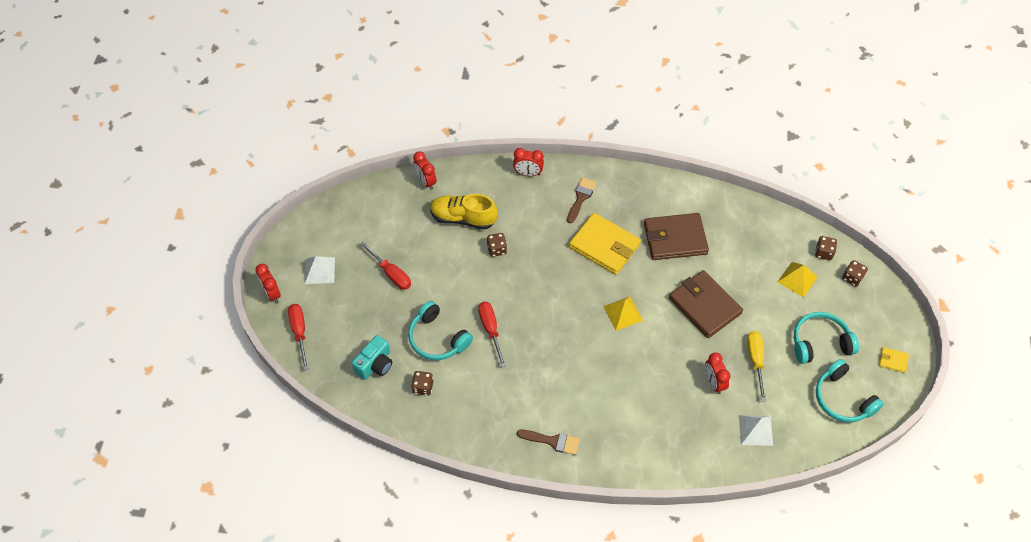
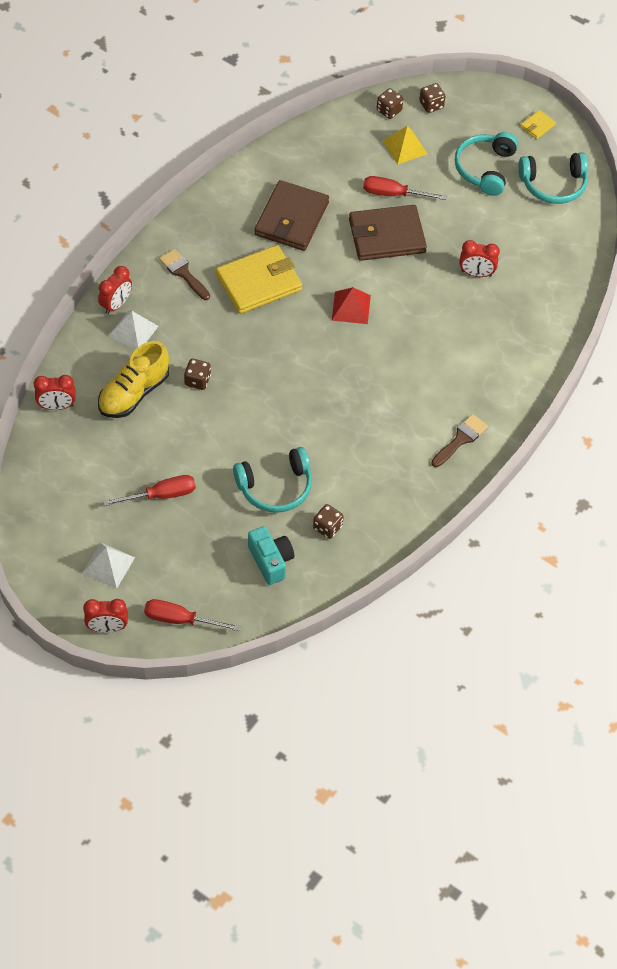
camera: 65 degrees left, 0 degrees up
(490, 330) = (296, 433): red screwdriver -> red screwdriver (393, 194)
(623, 313) = (351, 307): yellow pyramid -> red pyramid
(755, 361) = (473, 228): yellow screwdriver -> none
(755, 430) = (546, 268): white pyramid -> white pyramid (133, 331)

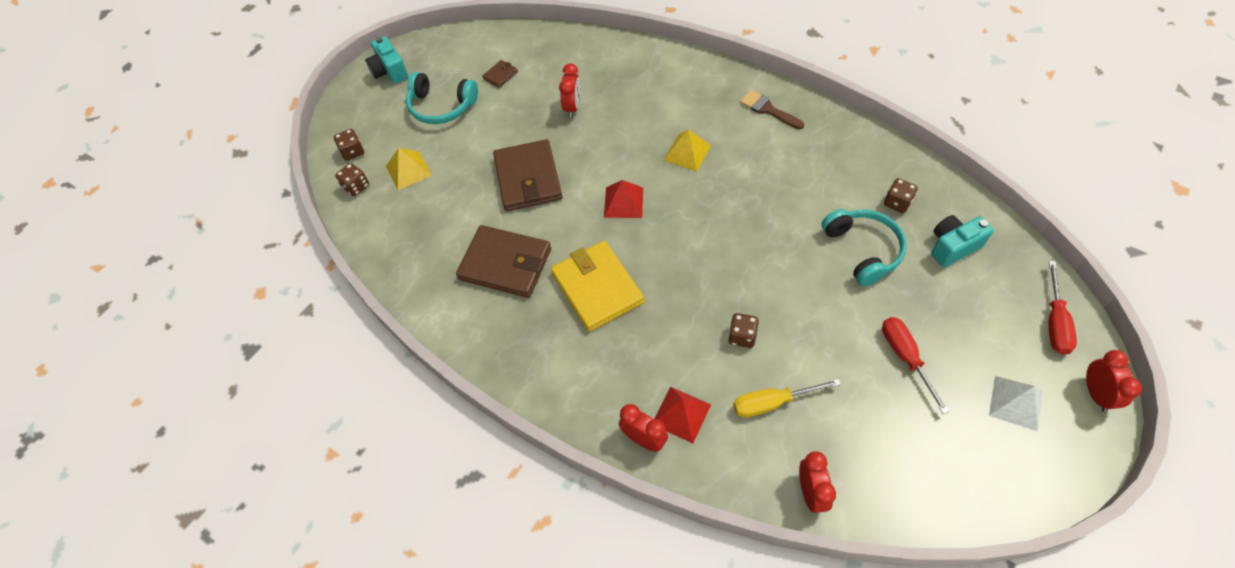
camera: 85 degrees left, 0 degrees up
(133, 331) = (681, 414): white pyramid -> red pyramid
(134, 393) = (772, 403): yellow shoe -> yellow screwdriver
(183, 273) = (588, 367): brown brush -> none
(393, 194) = (472, 176): red screwdriver -> none
(407, 363) = (687, 153): none -> yellow pyramid
(526, 215) = (500, 75): none -> brown wallet
(537, 126) = (390, 71): yellow wallet -> turquoise camera
(553, 185) = (463, 58): turquoise headphones -> none

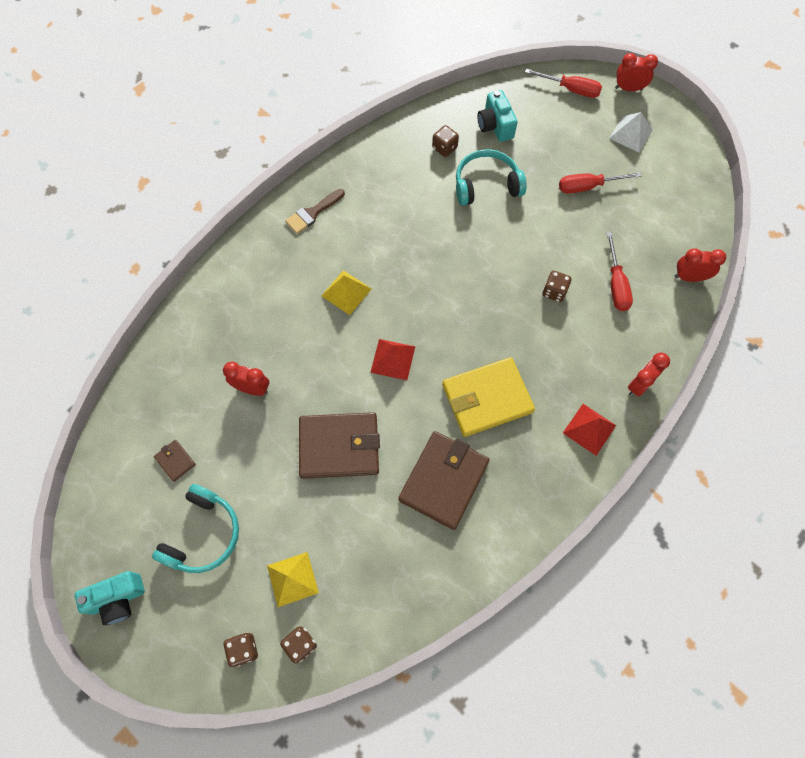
camera: 85 degrees left, 10 degrees up
(681, 414) = (619, 352): red pyramid -> red pyramid (589, 429)
(772, 403) = (616, 284): yellow screwdriver -> red screwdriver

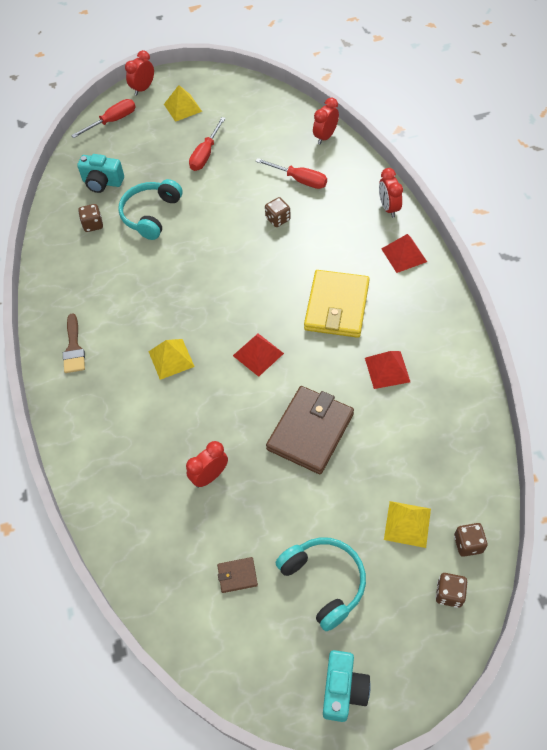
camera: 55 degrees left, 10 degrees down
(443, 480) = (387, 369): brown wallet -> red pyramid
(630, 134) = (182, 107): white pyramid -> yellow pyramid

